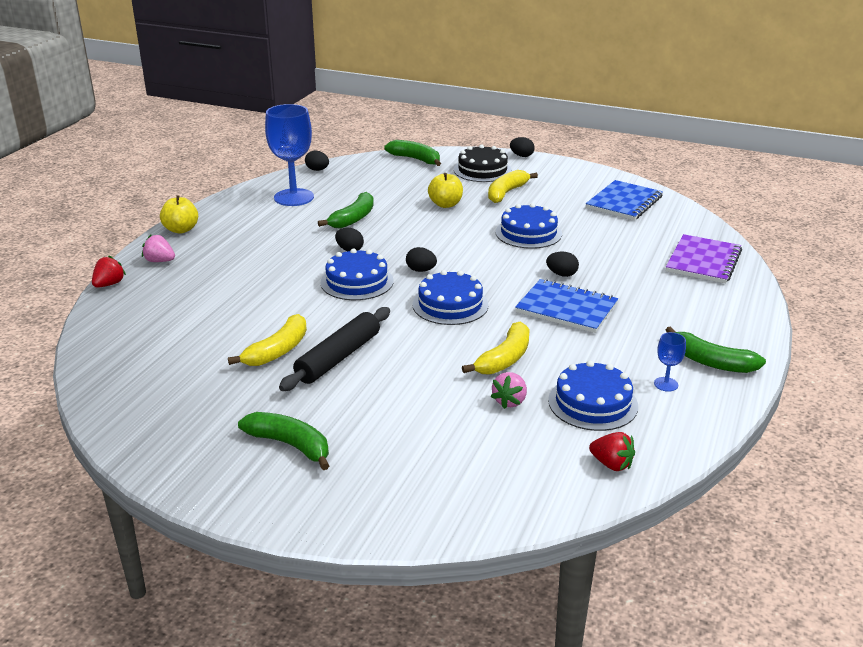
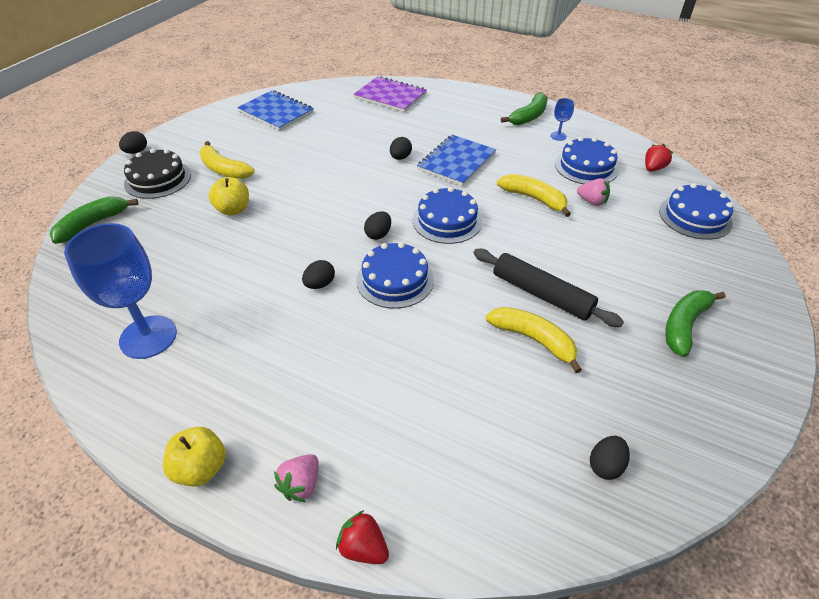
camera: 85 degrees left, 15 degrees up
(317, 170) = (66, 314): black egg -> black egg (605, 465)
(353, 218) = (239, 280): green banana -> none
(528, 233) = (318, 166): blue cake -> blue cake (695, 217)

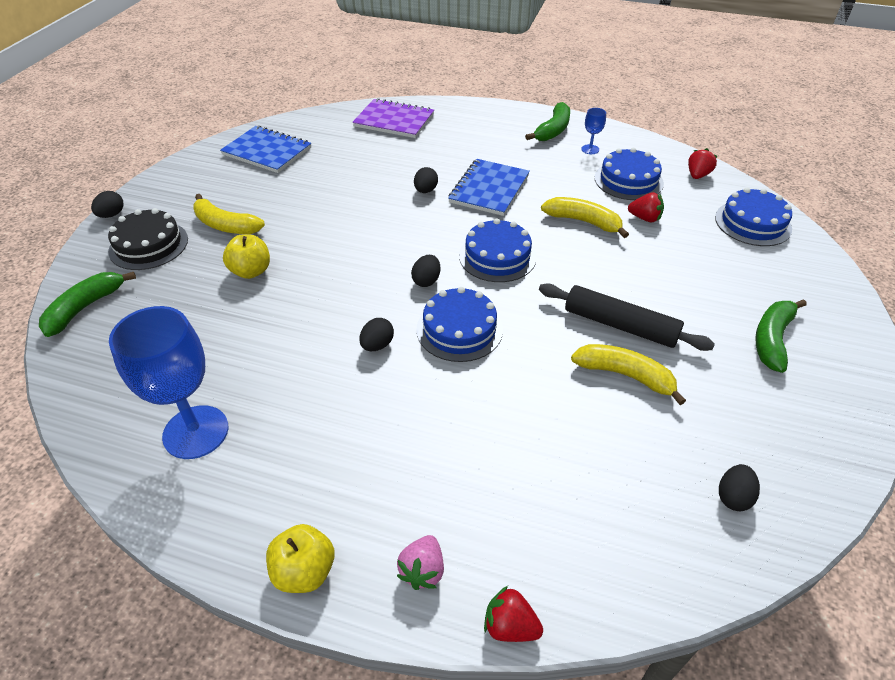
camera: 10 degrees left, 0 degrees up
(592, 202) = (644, 218): pink strawberry -> red strawberry

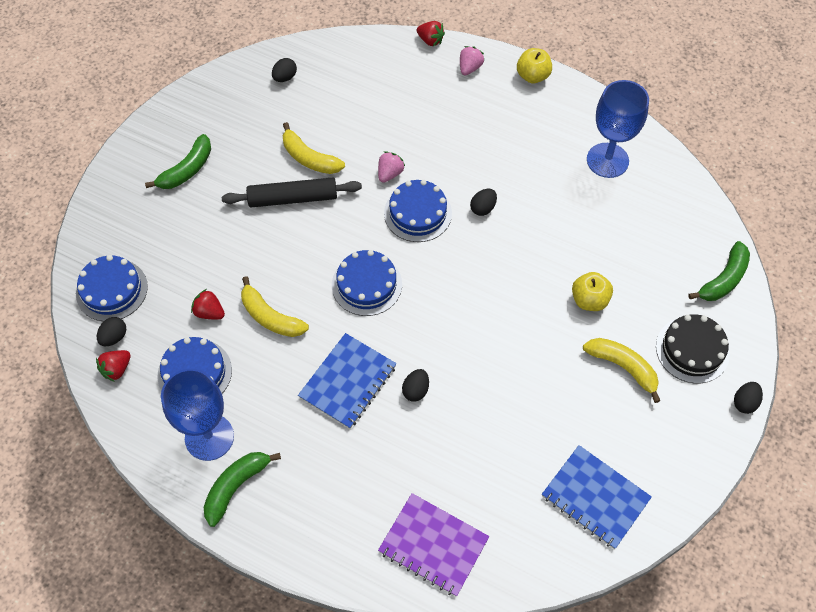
camera: 170 degrees left, 15 degrees up
(426, 281) = (435, 265): black egg -> black egg (114, 337)
(509, 370) = (390, 173): none -> pink strawberry
(590, 149) = (209, 437): blue goblet -> blue goblet, size x2.32
(620, 325) = (293, 198): black rolling pin -> black rolling pin turned 45 degrees counterclockwise

